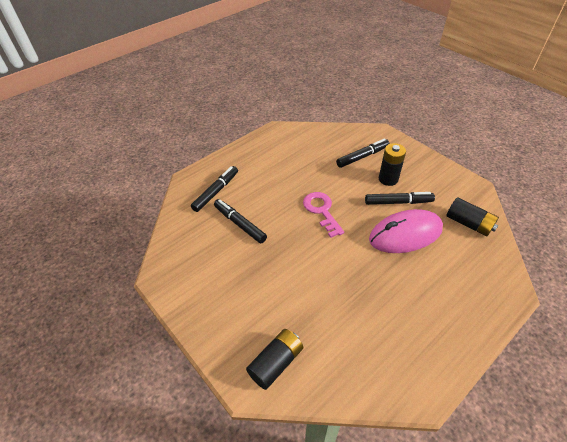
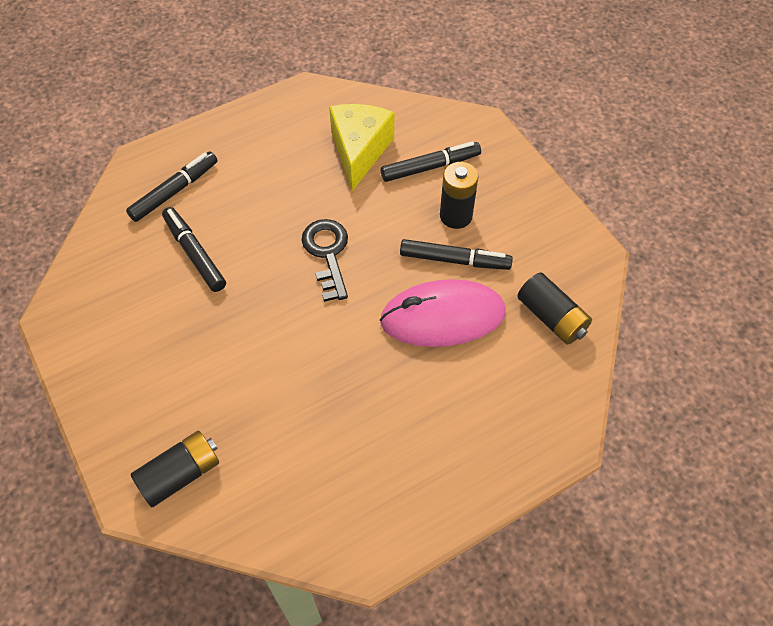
camera: 10 degrees right, 10 degrees up
(318, 155) = (359, 151): none -> yellow cheese
(321, 211) = (327, 253): pink key -> black key

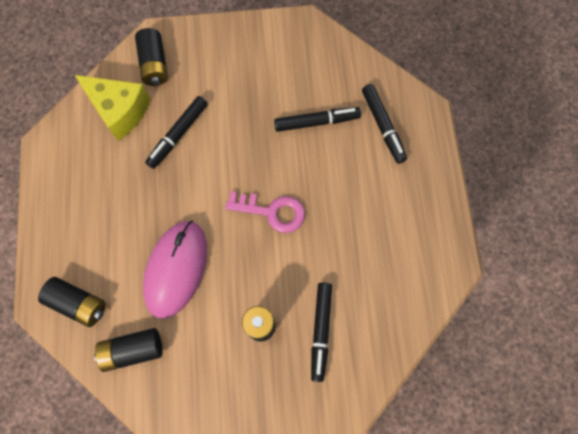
camera: 115 degrees right, 15 degrees up
(327, 253) = (272, 212): black key -> pink key
(359, 151) = (364, 280): yellow cheese -> yellow cheese (119, 111)
(454, 260) = (219, 303): black marker -> black marker (178, 135)
(539, 398) = (78, 303): none -> black battery

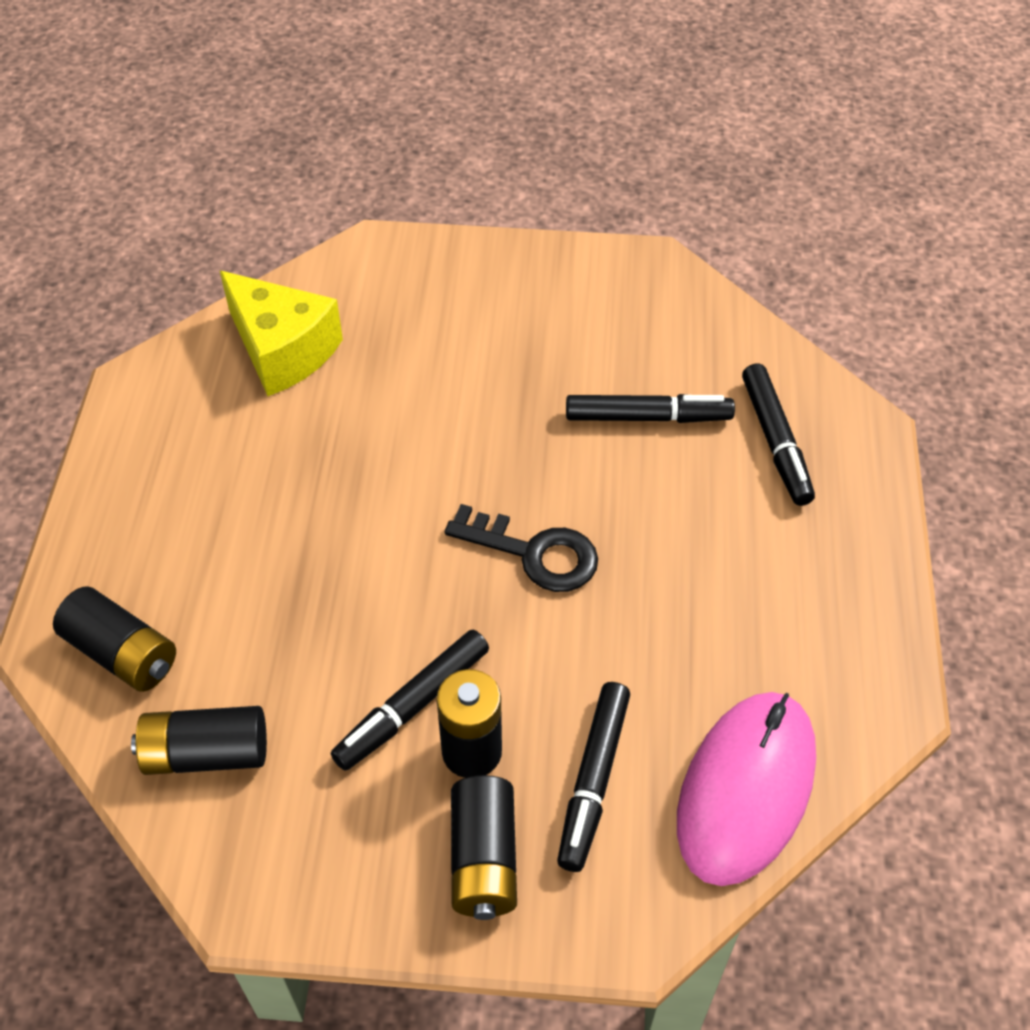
camera: 10 degrees right, 20 degrees down
(154, 64) = (363, 288): black battery -> black battery (483, 859)
(176, 269) = (326, 623): pink mouse -> pink mouse (746, 789)
(178, 135) = (381, 402): black marker -> black marker (412, 706)
(272, 212) = (535, 553): pink key -> black key

